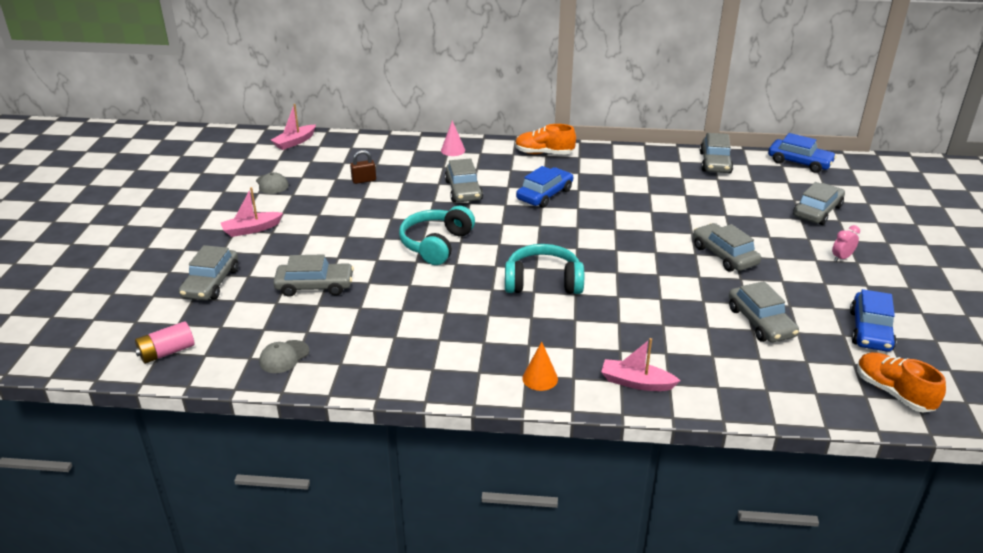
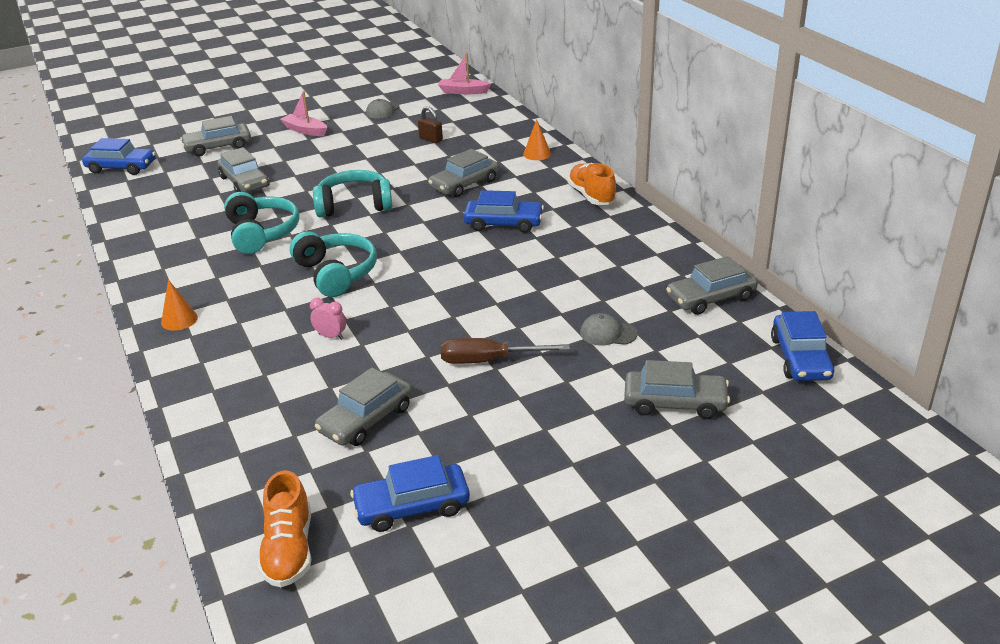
camera: 60 degrees right, 0 degrees up
(167, 352) = (122, 167): pink battery -> blue car
(284, 357) = (141, 207): grey cap -> grey cap (608, 333)
(430, 300) = (261, 233): none -> turquoise headphones
(453, 150) = (537, 154): pink cone -> orange cone
(636, 382) = (203, 371): pink boat -> none
(724, 255) = (488, 361): grey car -> brown screwdriver
(841, 258) = (570, 448): pink clock -> pink clock (331, 336)
(893, 392) = (289, 550): orange shoe -> orange shoe turned 150 degrees clockwise

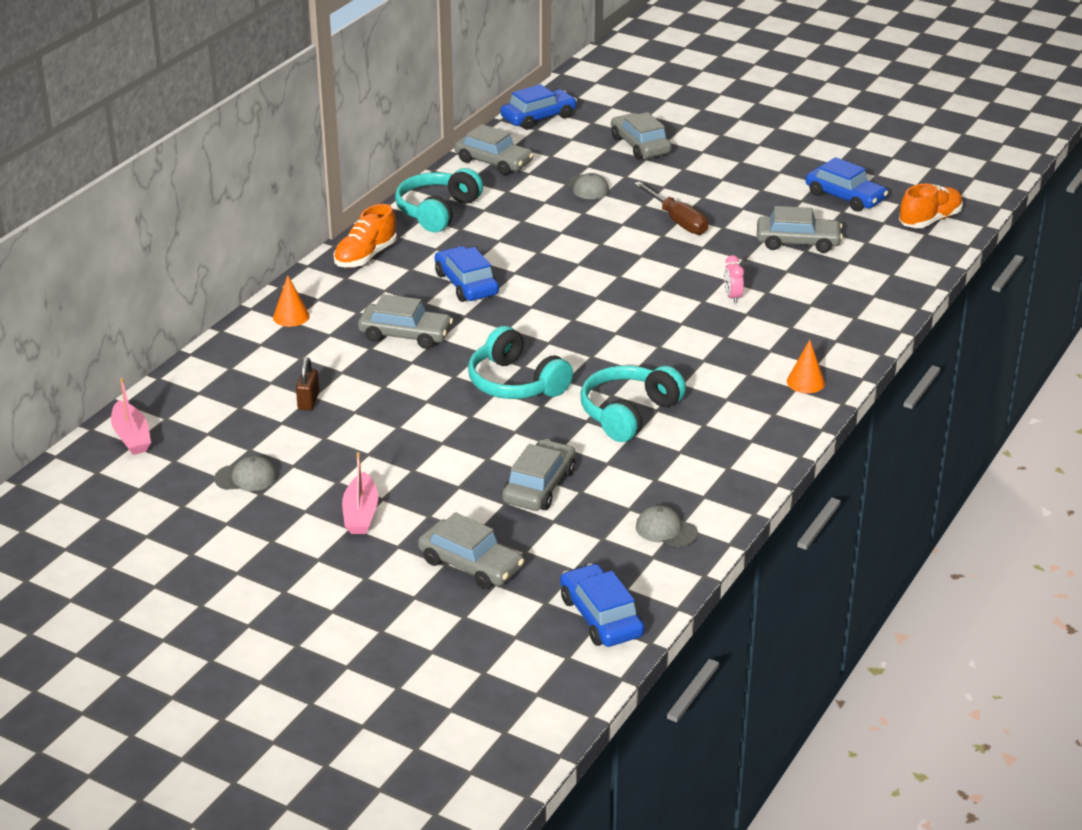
camera: 125 degrees left, 0 degrees up
(144, 207) = (666, 530): none -> grey cap
(336, 273) = (646, 336): turquoise headphones -> turquoise headphones (437, 211)

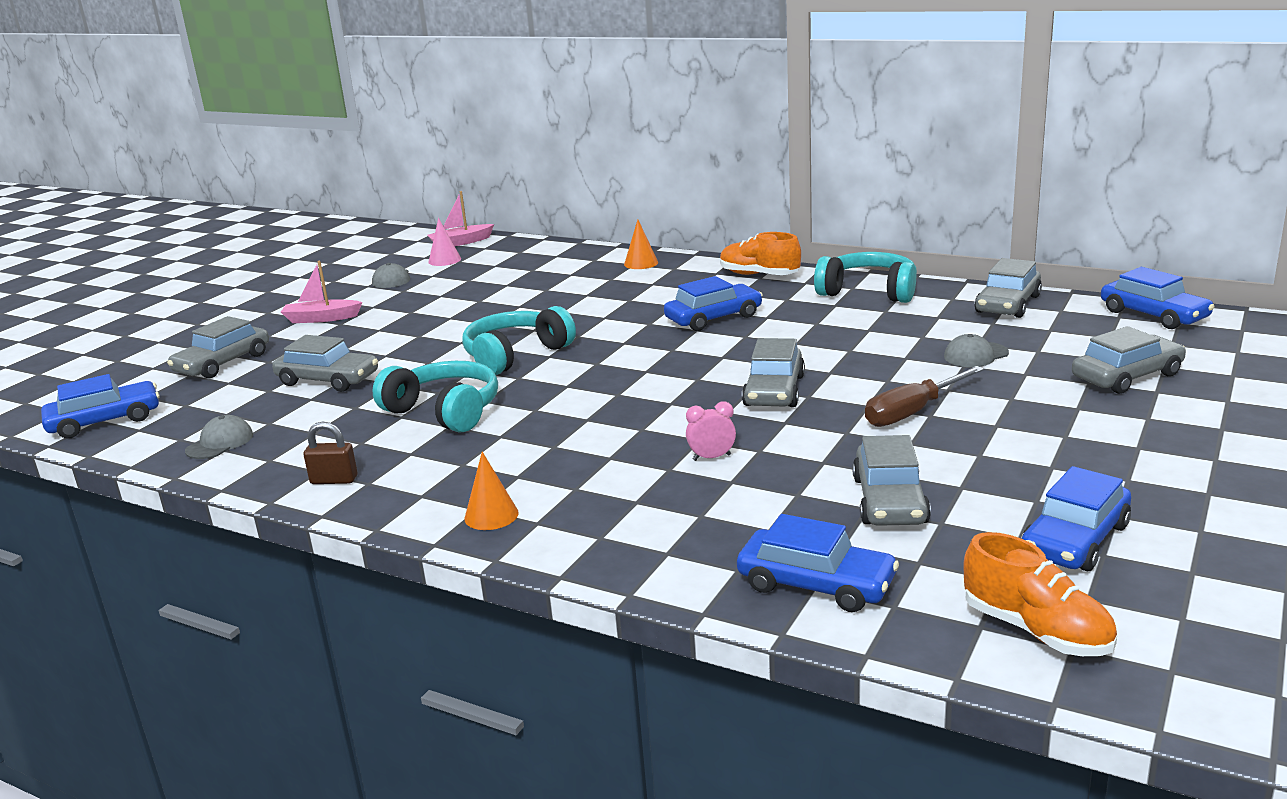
camera: 90 degrees right, 10 degrees down
(197, 444) = (444, 260): none -> pink cone
(308, 401) = (499, 284): brown padlock -> brown padlock (334, 480)
(405, 335) = (610, 304): grey car -> grey car (774, 391)
(889, 273) = (816, 584): none -> blue car

